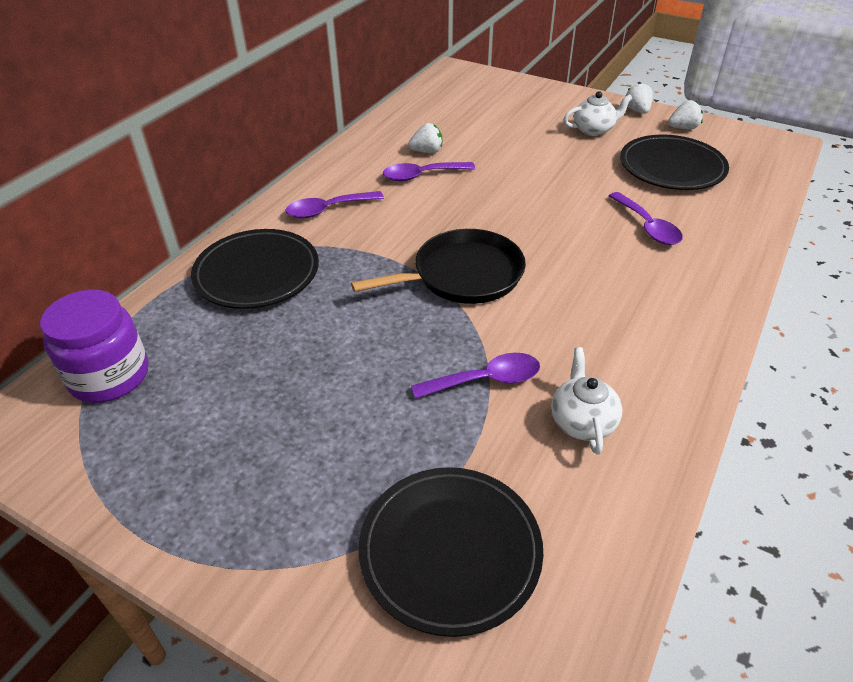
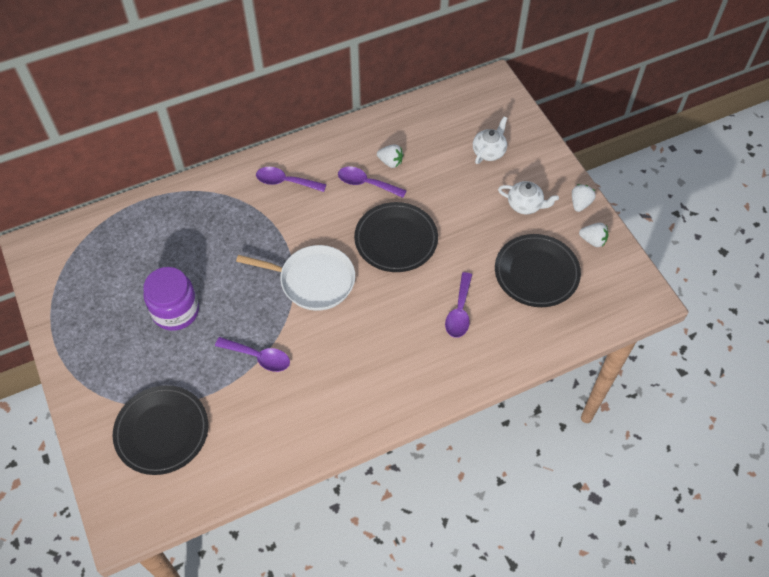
camera: 35 degrees right, 15 degrees up
(109, 376) = (95, 240): purple jar -> purple jar (175, 311)
(257, 273) = (209, 211): black plate -> black plate (396, 240)
(462, 275) = (313, 281): black pan -> white pan
(582, 421) = (280, 411): white teapot -> white teapot (489, 151)

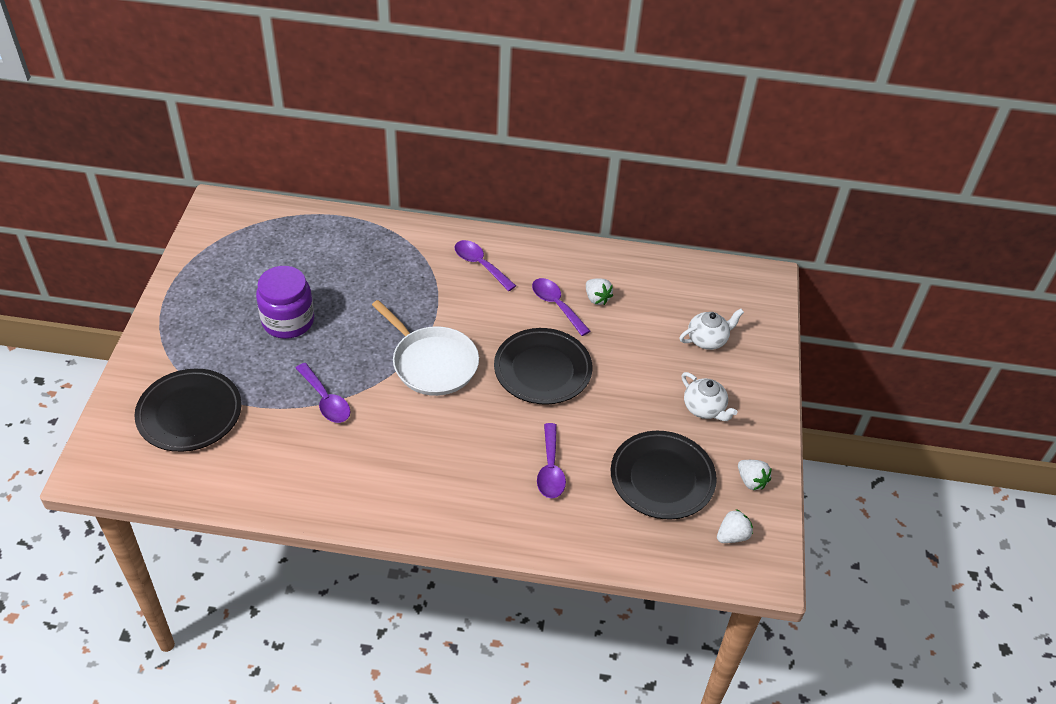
camera: 30 degrees right, 10 degrees down
(459, 311) = (550, 469): purple spoon -> purple spoon turned 45 degrees counterclockwise
(580, 203) = (767, 438): white strawberry -> white strawberry (732, 536)

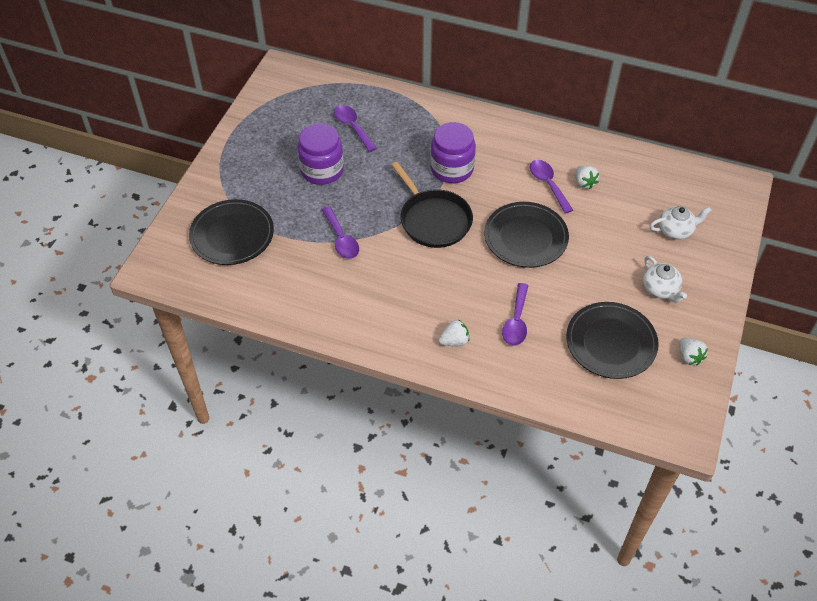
camera: 15 degrees right, 5 degrees up
(432, 363) = (433, 220): white pan -> black pan
(442, 301) = (452, 169): none -> purple jar
(480, 265) = (489, 142): purple spoon -> purple spoon (353, 127)
(732, 536) = (662, 400): white strawberry -> white strawberry (454, 341)

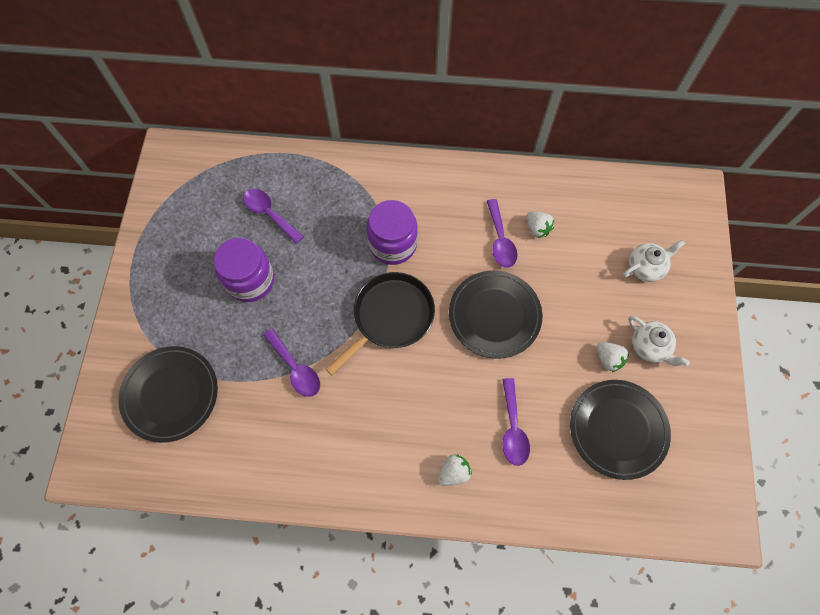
camera: 15 degrees left, 15 degrees up
(433, 220) = (390, 317): black pan -> black pan turned 90 degrees counterclockwise
(548, 184) = (500, 240): purple spoon -> purple spoon turned 150 degrees counterclockwise
(689, 357) = (700, 426): white strawberry -> white strawberry (608, 359)

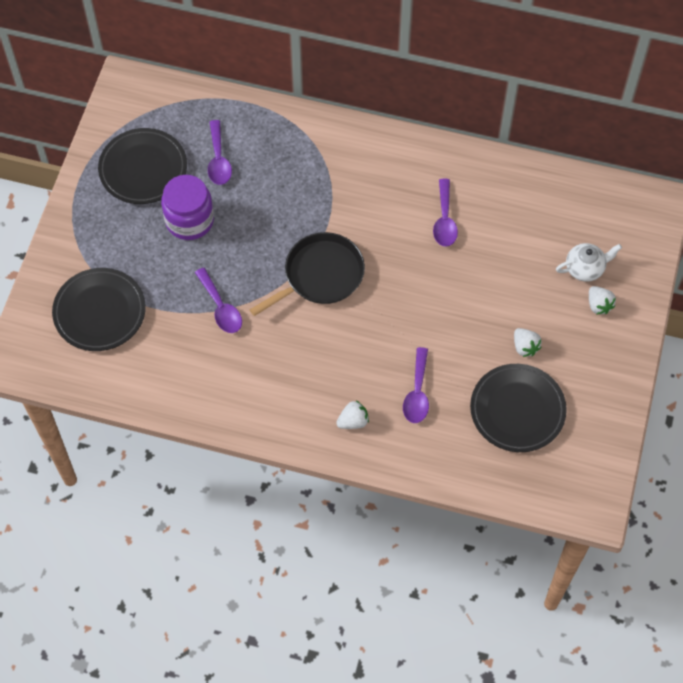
camera: 10 degrees right, 5 degrees down
(270, 214) = (218, 160): purple spoon -> purple spoon turned 150 degrees counterclockwise
(392, 244) = (336, 207): purple jar -> none
(494, 315) = (422, 290): black plate -> black plate (143, 169)
(537, 229) = (484, 215): white strawberry -> white strawberry (598, 305)
(650, 347) = (569, 342): white teapot -> none

